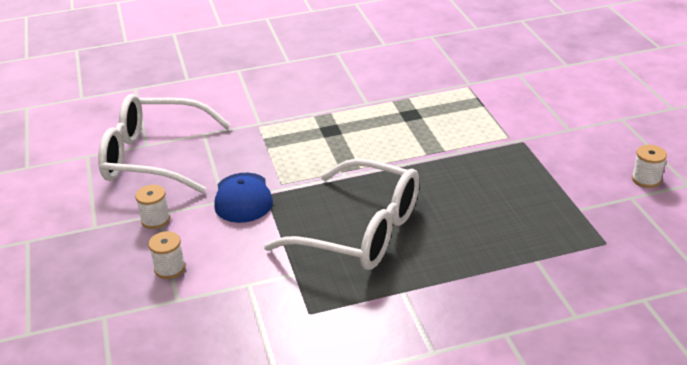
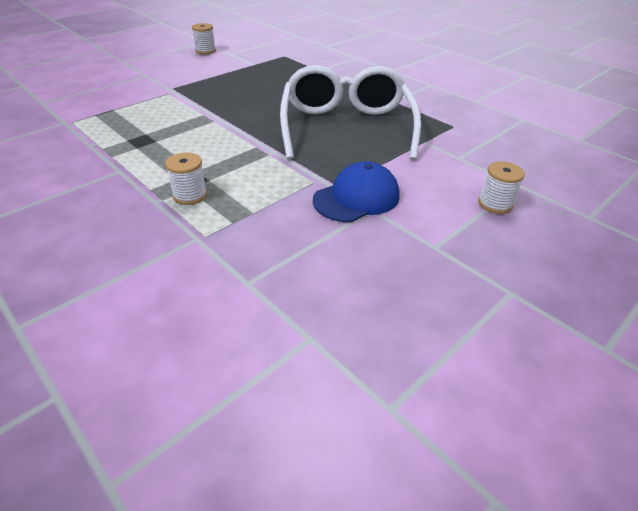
camera: 120 degrees left, 5 degrees up
(153, 157) = (336, 311): white glasses -> none
(155, 220) = (447, 245): white spool -> white spool (190, 195)

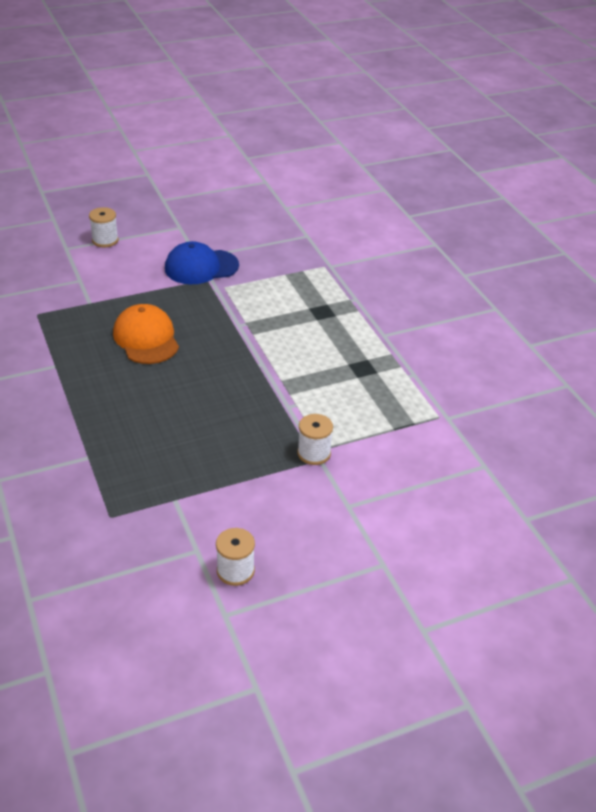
camera: 160 degrees left, 0 degrees up
(190, 195) = (327, 298): white spool -> white spool (314, 453)
(346, 127) = (146, 338): white glasses -> orange cap

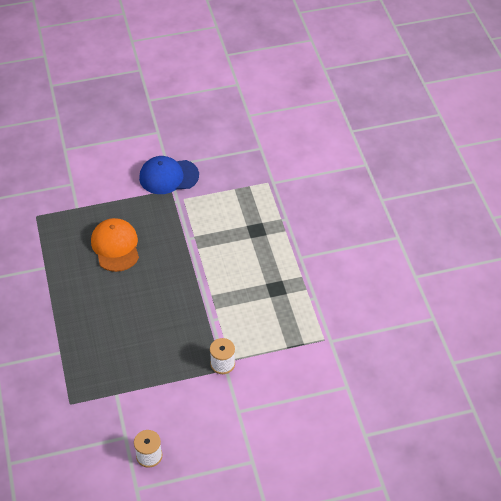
camera: 10 degrees right, 10 degrees up
(105, 240) = (96, 143): white spool -> none

